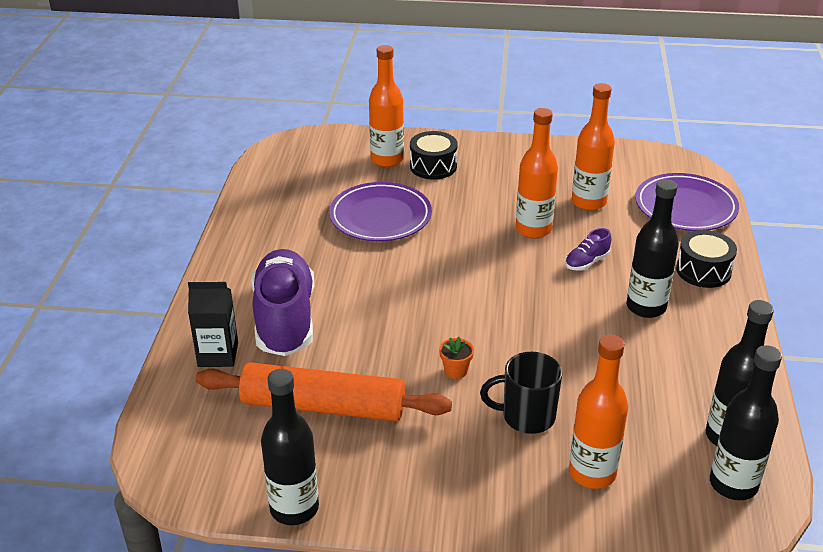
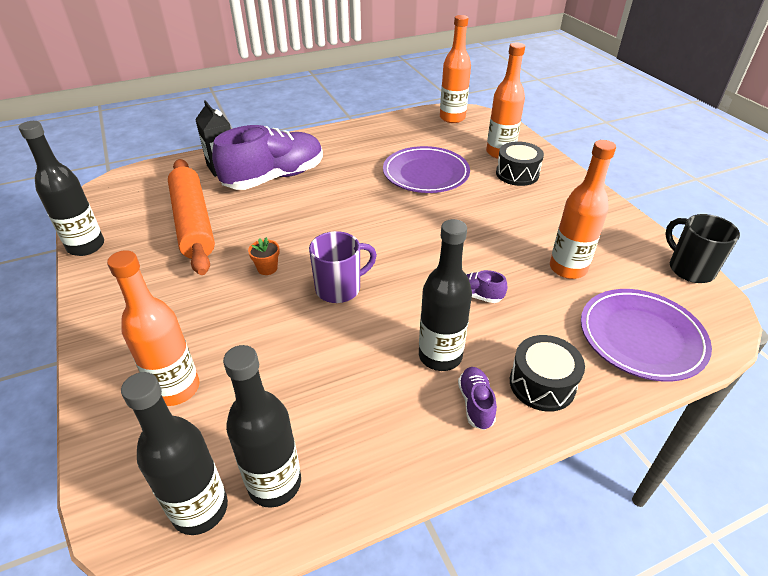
camera: 60 degrees right, 5 degrees up
(523, 333) = (340, 288): none -> purple mug
(526, 416) = (232, 324): black mug -> black mug (689, 269)
(533, 229) = (489, 249): orange bottle -> orange bottle (452, 118)
(704, 309) = (475, 403): none -> purple shoe

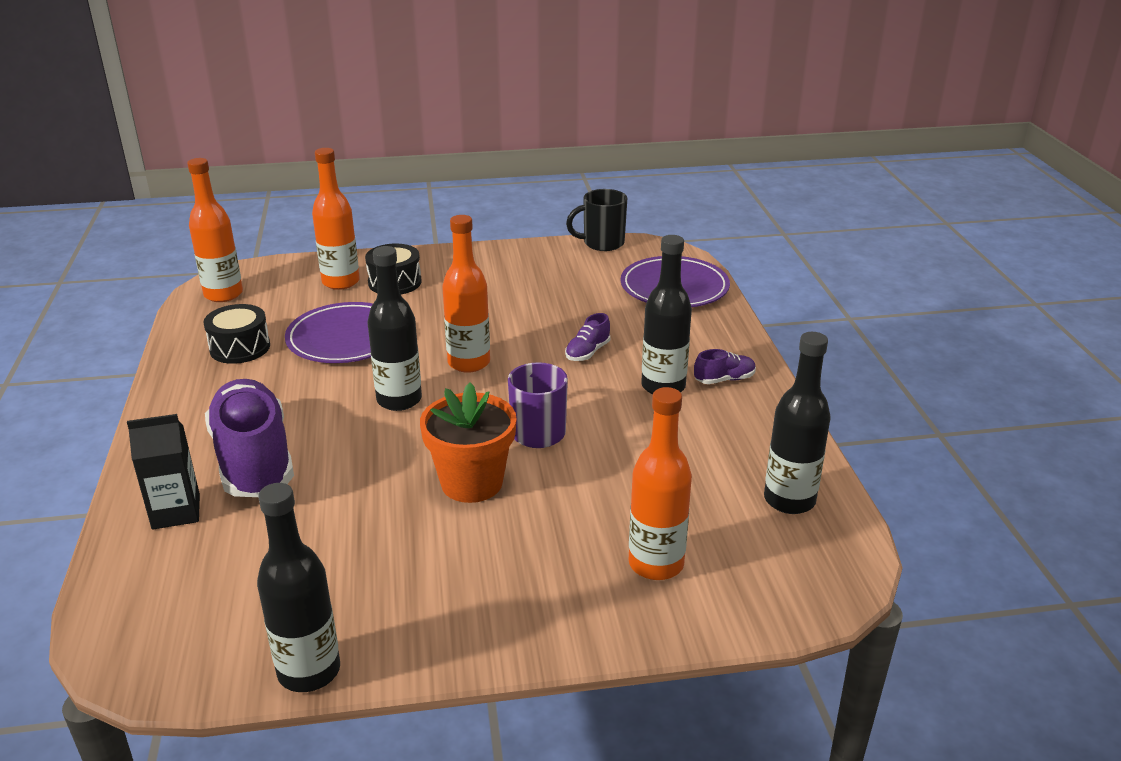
camera: 75 degrees left, 10 degrees down
(193, 223) = (321, 547): orange rolling pin -> none
(200, 509) = (811, 547): black bottle -> black bottle (399, 400)
(267, 268) = (472, 483): orange flower pot -> orange flower pot, size x2.29
(475, 403) = (724, 379): purple shoe -> purple shoe turned 150 degrees clockwise
(542, 384) = (711, 344): black drum -> black drum (240, 348)
(568, 268) = (573, 296): orange bottle -> orange bottle (469, 363)

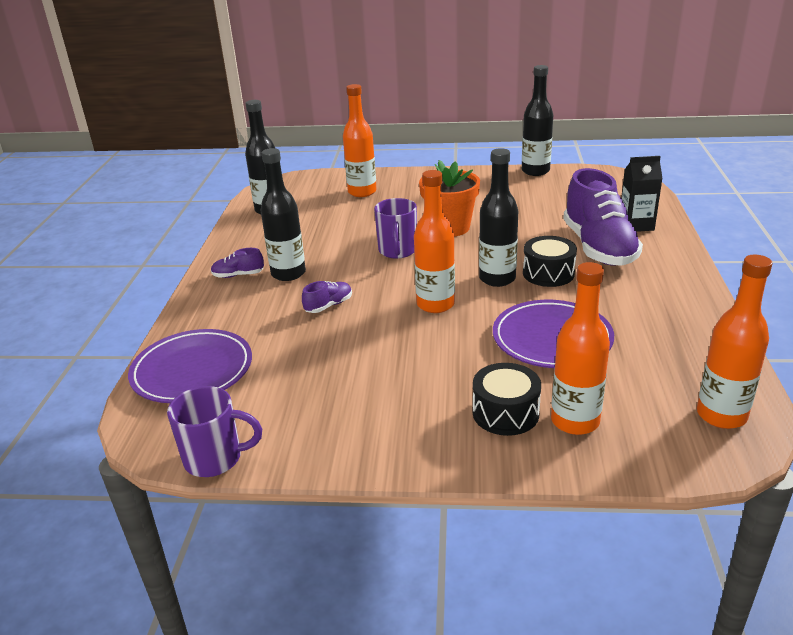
camera: 165 degrees left, 0 degrees up
(240, 348) = (658, 338): black drum -> black drum (548, 273)
(602, 243) = (215, 459): black mug -> purple mug

